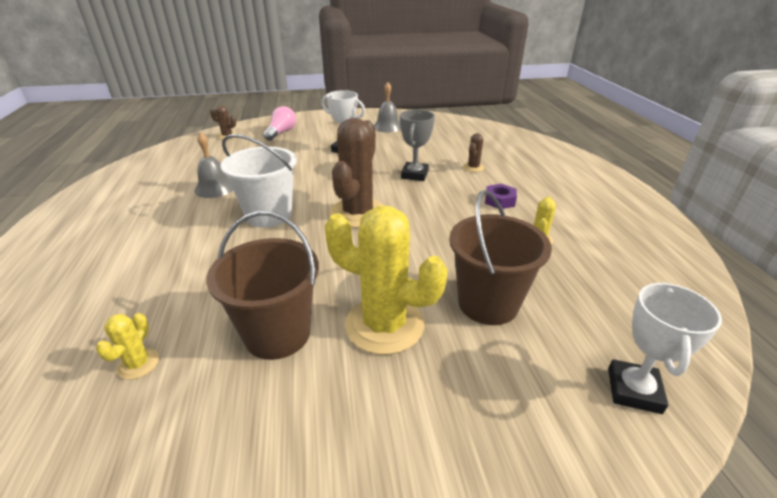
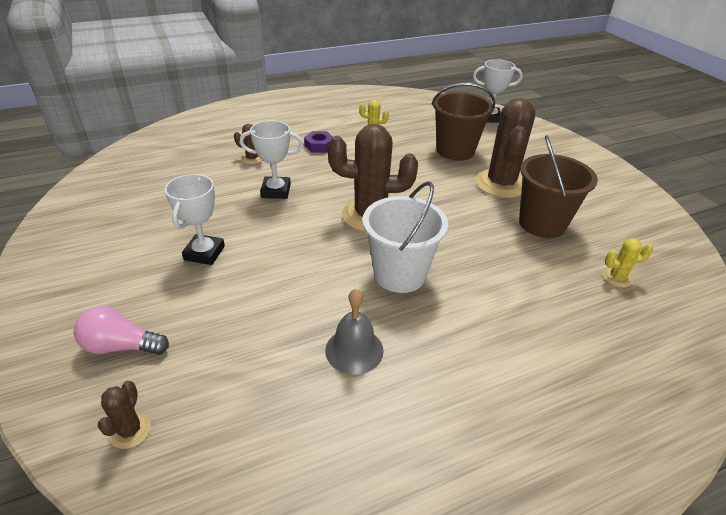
camera: 105 degrees left, 5 degrees up
(384, 325) = (501, 184): yellow cactus -> brown cactus
(387, 127) = (112, 227): grey bell -> none
(414, 175) = (276, 191): grey trophy -> white trophy

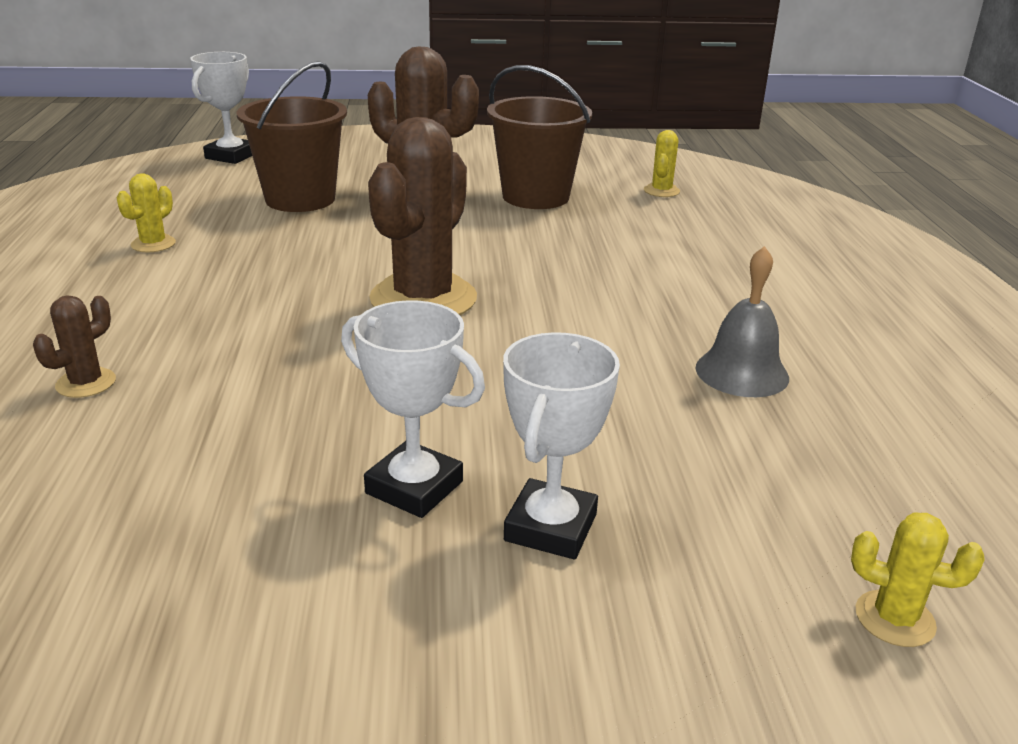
camera: 70 degrees left, 10 degrees down
(121, 346) = (672, 627): pink light bulb -> none
(130, 431) = (894, 619): brown cactus -> yellow cactus
(276, 191) = (257, 373): white trophy -> white trophy (550, 527)
(319, 146) = (133, 301): purple nut -> none
(399, 274) = (590, 307): white bucket -> none

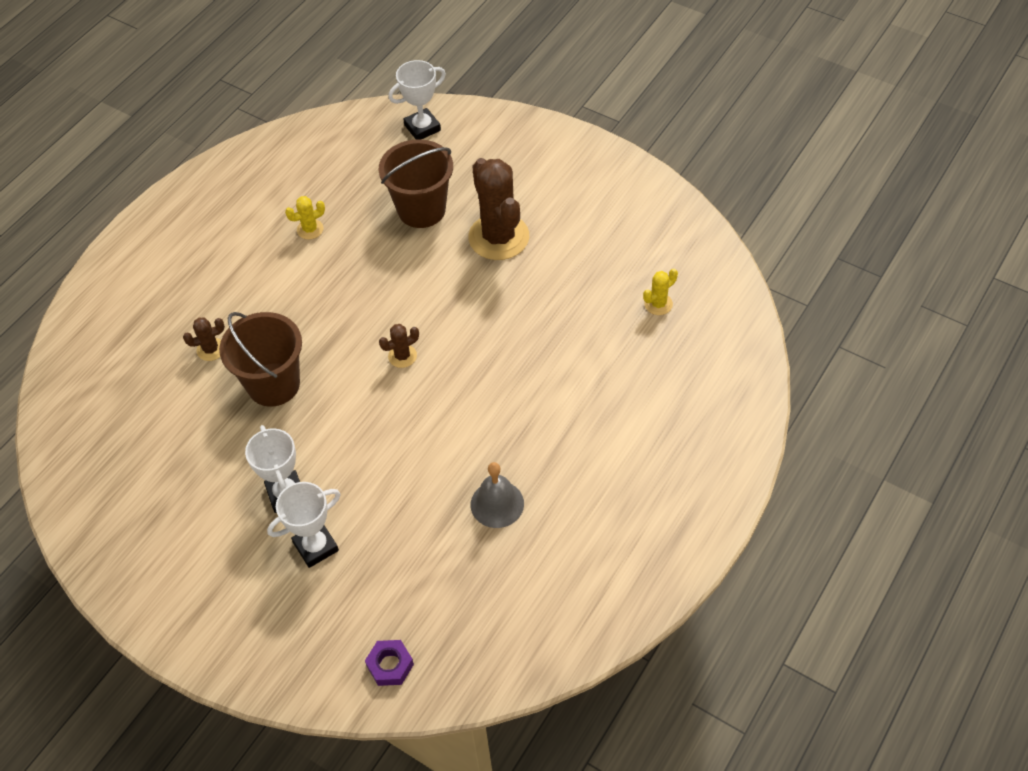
camera: 40 degrees right, 25 degrees up
(423, 299) = (402, 356): brown cactus -> brown cactus, size x0.44
(535, 197) = (566, 273): brown bucket -> brown bucket (273, 384)
(894, 619) = (390, 665): yellow cactus -> purple nut

